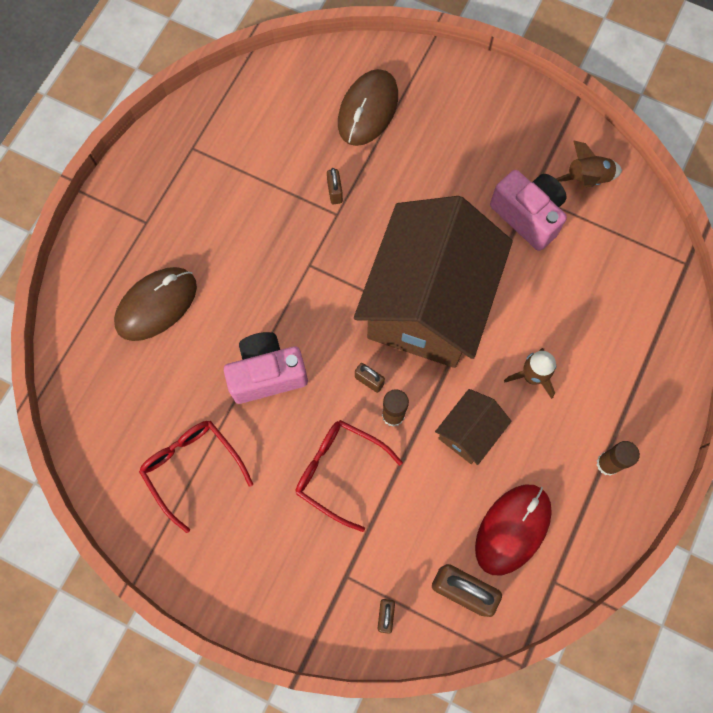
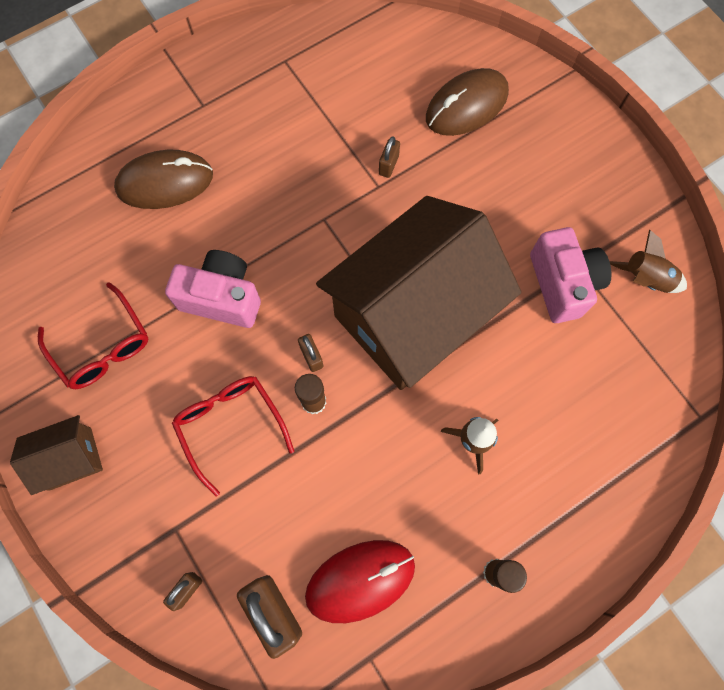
camera: 30 degrees right, 0 degrees up
(192, 468) = (102, 346): red glasses -> red glasses turned 150 degrees clockwise
(469, 432) = (376, 460): brown house -> brown house (70, 458)

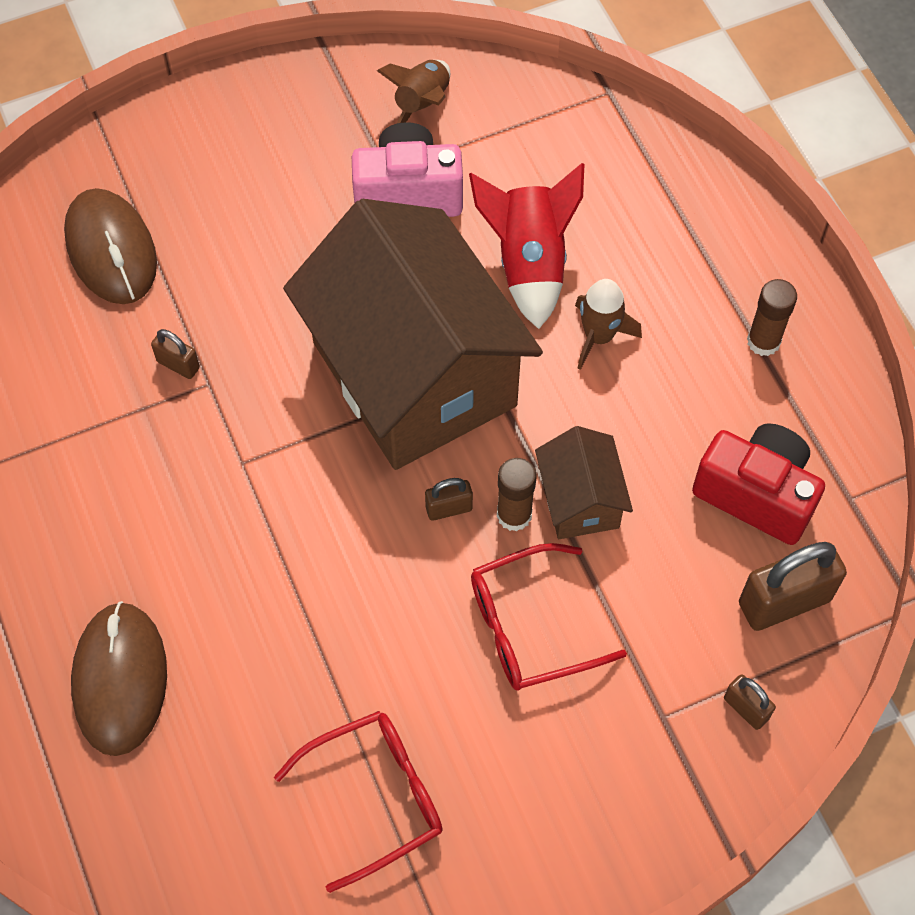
camera: 80 degrees left, 10 degrees down
(70, 458) = (542, 856): brown house -> brown house (580, 500)
(222, 298) = (334, 616): pink camera -> none
(360, 580) = (756, 494): red mouse -> red camera
(524, 380) = (529, 263): none -> red rocket

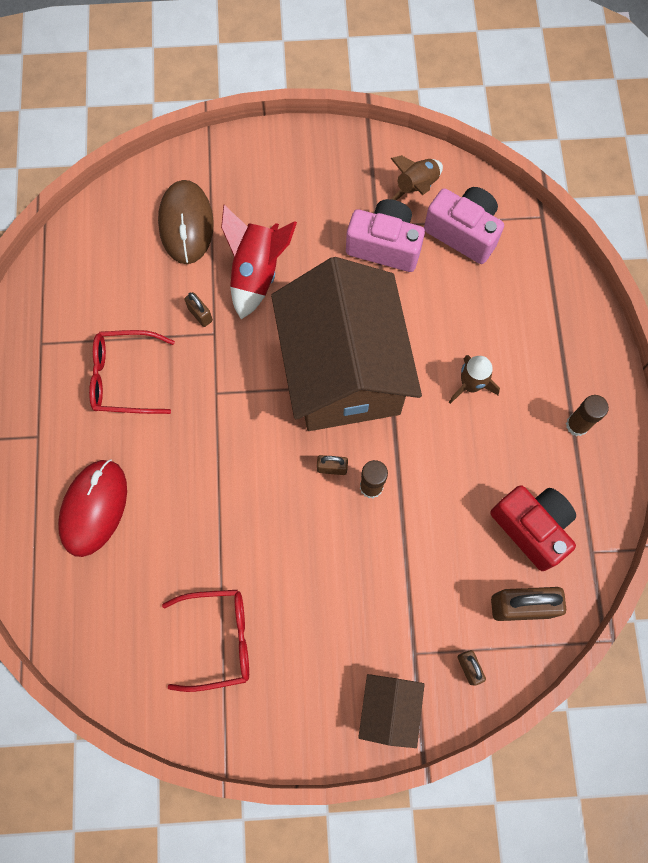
camera: 20 degrees right, 10 degrees up
(120, 680) = (94, 508): brown mouse -> red mouse
(510, 144) = (463, 232): none -> pink camera
(529, 263) = (444, 319): red rocket -> red rocket (256, 273)
(530, 627) = (353, 564): red glasses -> red glasses (124, 377)
(580, 500) = (416, 492): brown house -> brown house (389, 709)

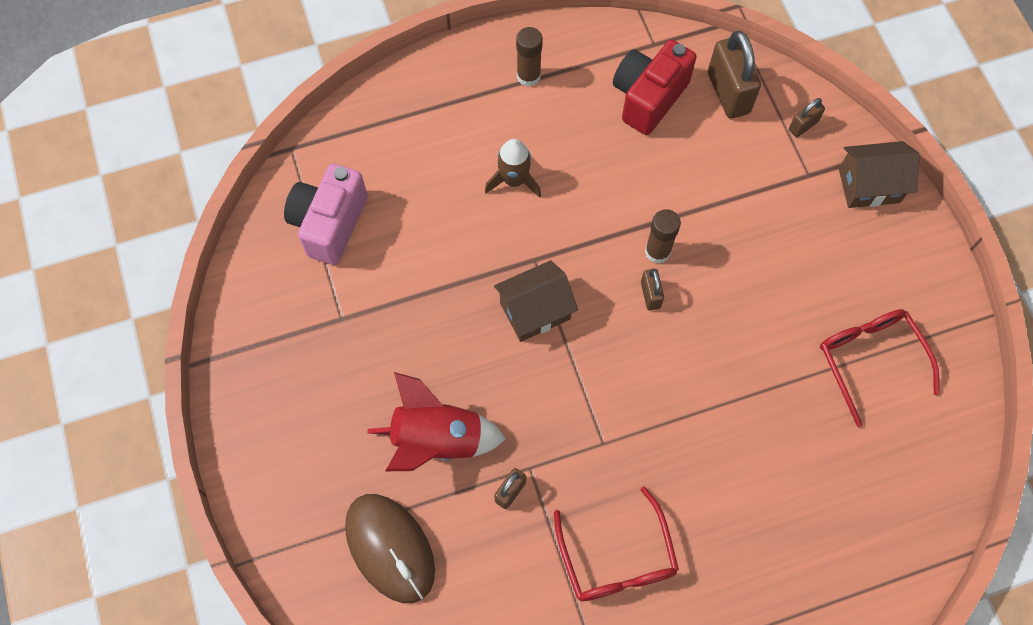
camera: 105 degrees left, 5 degrees down
(94, 508) = (784, 540): red mouse -> none
(186, 224) = (390, 548): brown mouse -> brown mouse turned 75 degrees clockwise
(343, 371) = (535, 311): brown house -> brown house, size x0.43
(385, 246) = (366, 303): pink camera -> none
(416, 187) = (278, 286): brown rocket -> none

